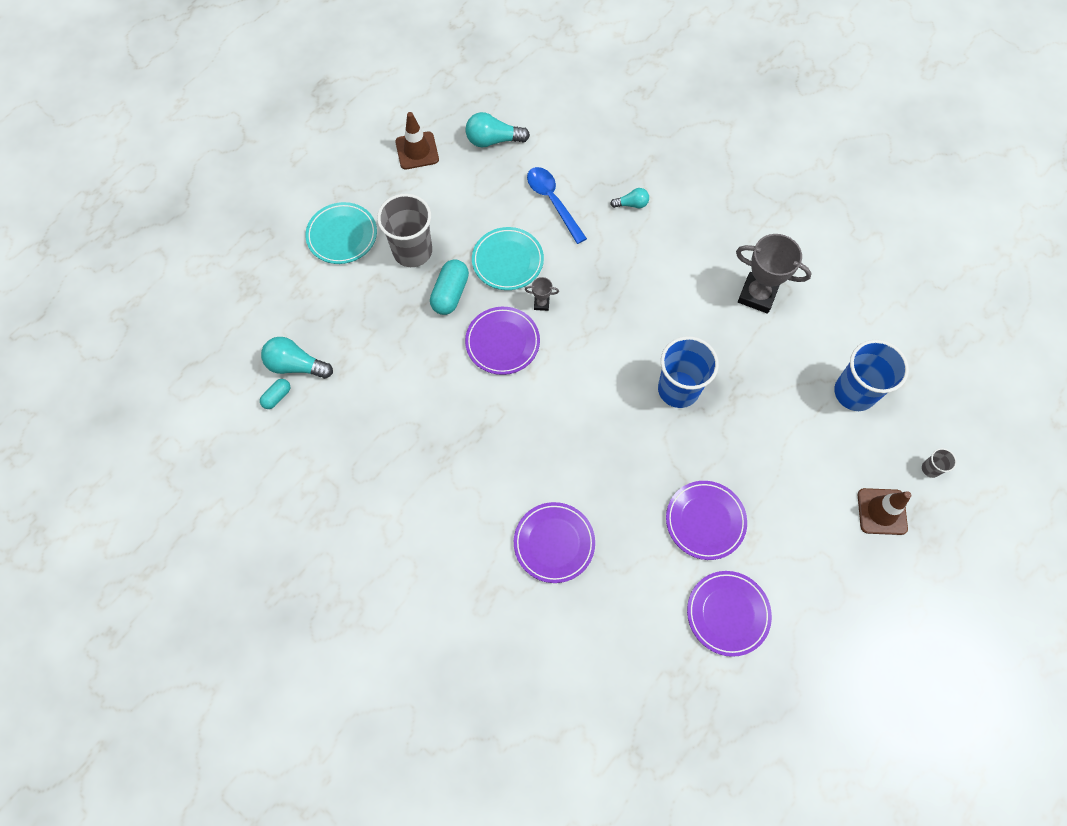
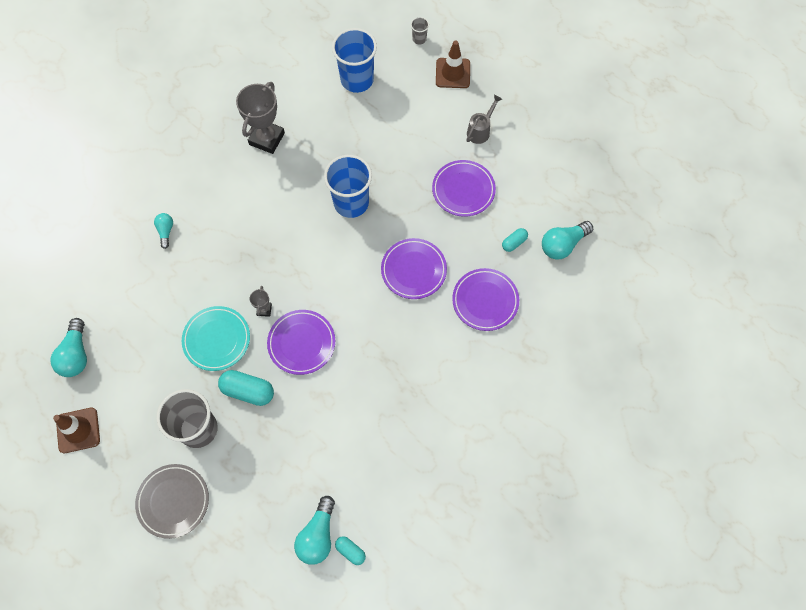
camera: 90 degrees left, 0 degrees up
(342, 235) = (173, 501): turquoise plate -> grey plate
(553, 202) = (155, 299): blue spoon -> none
(633, 582) = (514, 243): none -> turquoise capsule
(633, 646) = (563, 245): none -> turquoise light bulb
(727, 613) = (534, 179): purple plate -> purple plate (413, 270)
(795, 545) = (480, 130): none -> grey watering can

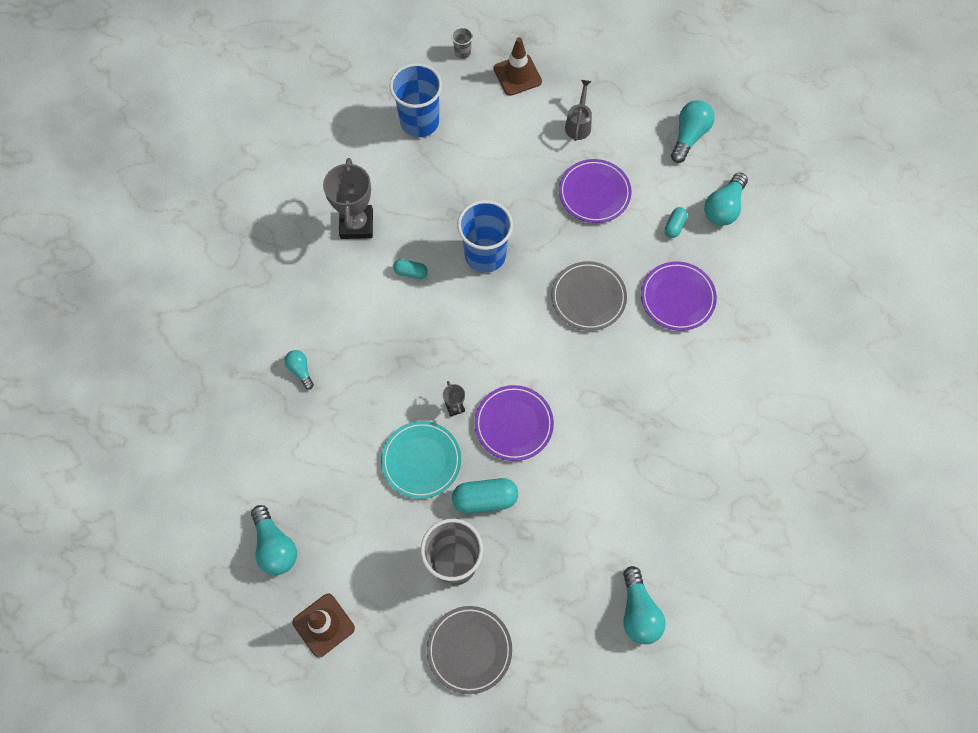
camera: 25 degrees left, 0 degrees up
(350, 551) = (680, 612): turquoise capsule -> turquoise capsule (411, 272)
(413, 270) = (588, 298): purple plate -> grey plate
(565, 176) = (689, 136): none -> turquoise light bulb

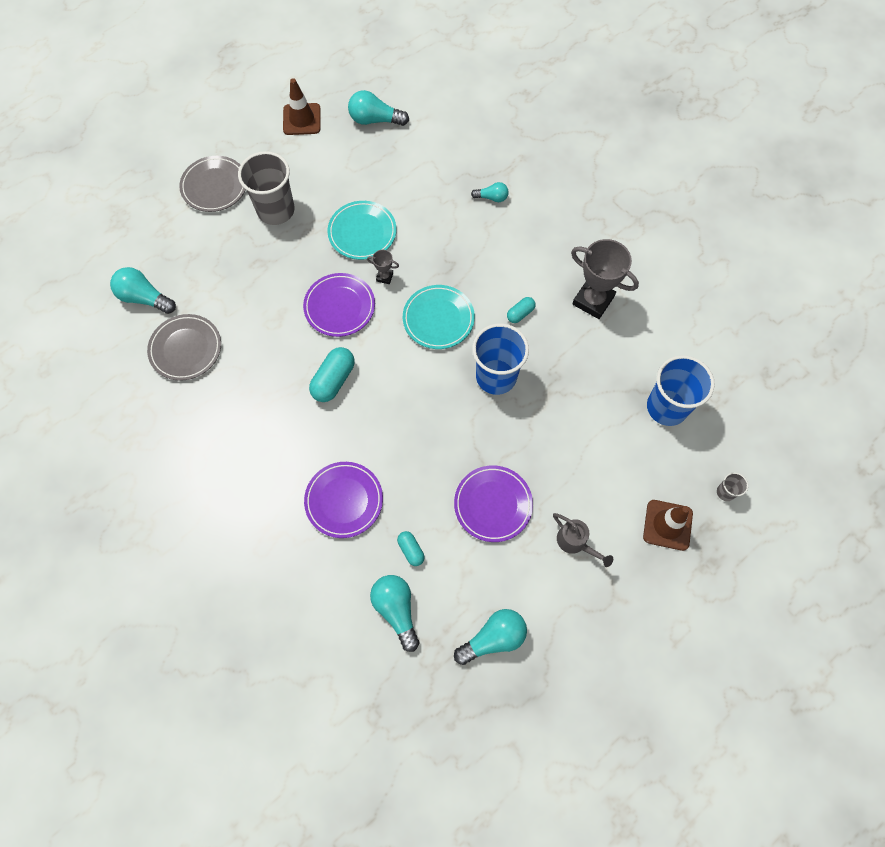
camera: 125 degrees right, 0 degrees up
(464, 333) = (438, 319): none -> turquoise plate
(485, 499) = (302, 254): turquoise capsule -> turquoise capsule (333, 380)
(588, 298) = (399, 429): grey plate -> grey plate (186, 349)
(689, 136) = (493, 638): turquoise light bulb -> turquoise light bulb turned 90 degrees counterclockwise

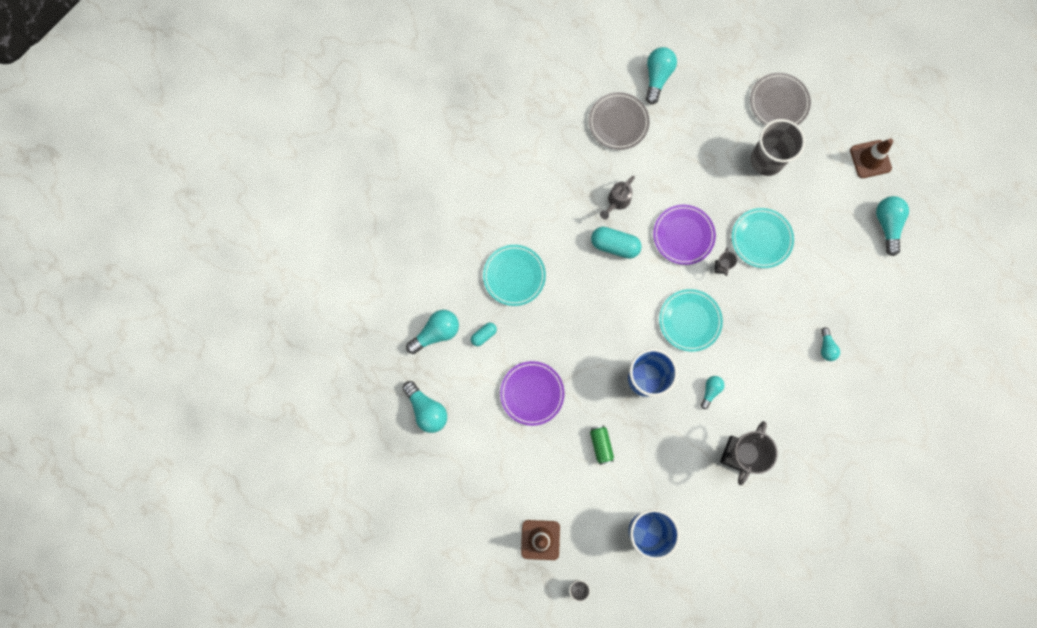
camera: 80 degrees right, 10 degrees up
(344, 500) = (514, 276): purple plate -> turquoise plate
(520, 313) = (710, 391): turquoise capsule -> turquoise light bulb
(565, 437) = (601, 445): none -> green can
(575, 542) = (512, 464): grey watering can -> grey watering can (617, 201)

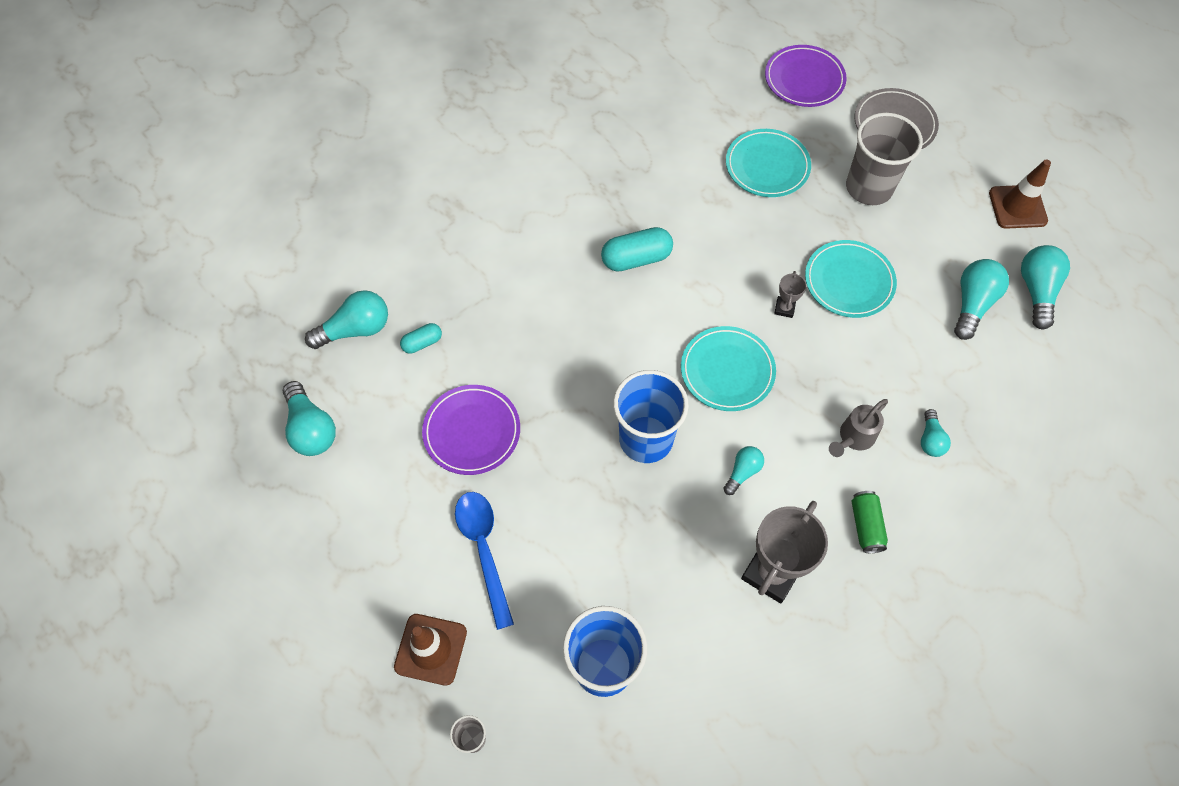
camera: 10 degrees right, 15 degrees down
(514, 276) = (485, 275): turquoise plate -> turquoise plate (767, 166)
(558, 472) = (484, 550): none -> blue spoon
(601, 445) = (559, 522): green can -> green can (866, 526)
(614, 245) = (636, 258): turquoise capsule -> turquoise capsule turned 45 degrees counterclockwise
(617, 201) = (650, 206): grey watering can -> grey watering can (853, 438)
(618, 122) = (671, 116): grey plate -> none
(657, 77) = (733, 74): turquoise light bulb -> turquoise light bulb (972, 304)
(683, 235) = (736, 261): purple plate -> purple plate (804, 79)

